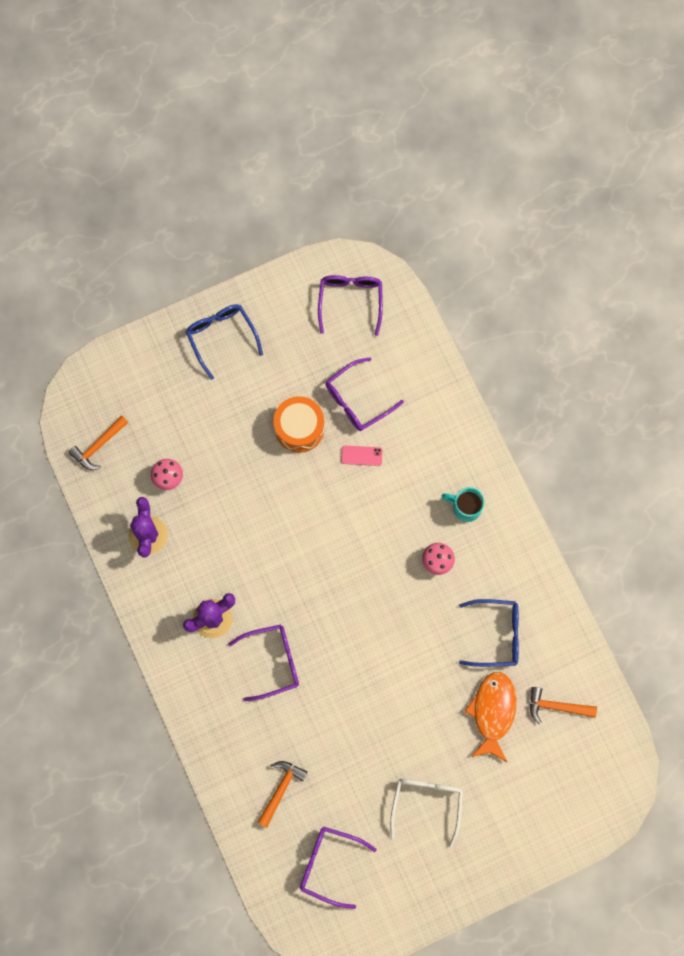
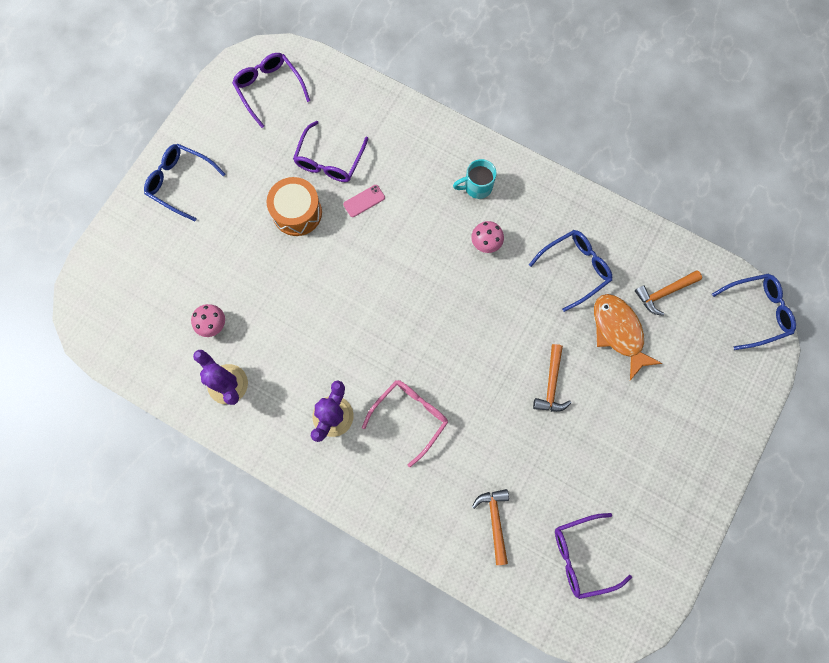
camera: 35 degrees left, 0 degrees up
(98, 445) = (132, 338): orange hammer -> orange hammer (551, 384)
(273, 662) = (410, 416): purple glasses -> pink glasses
(427, 803) = (622, 444): white glasses -> none
(623, 777) = (756, 312): none -> blue glasses

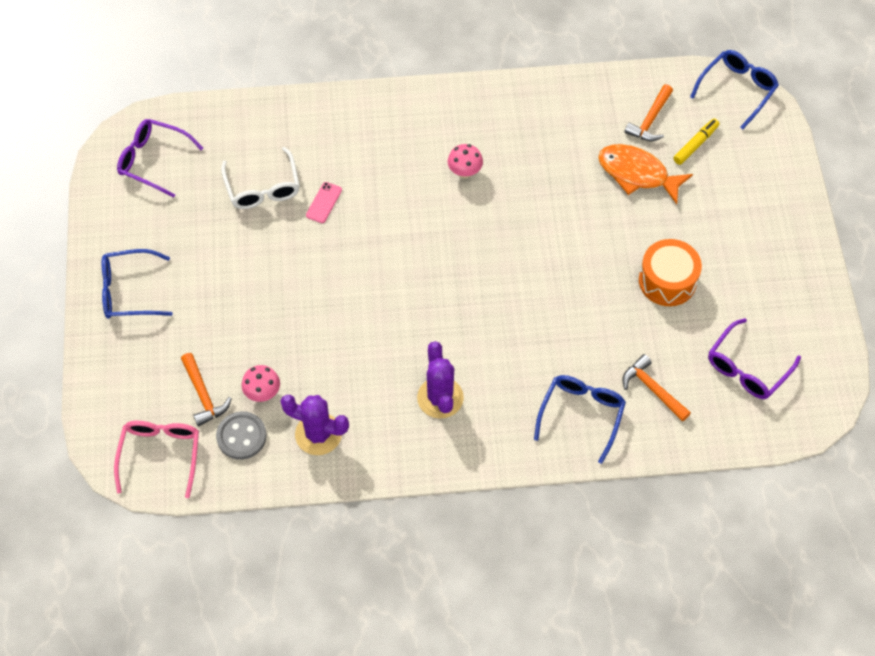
camera: 35 degrees left, 15 degrees down
(175, 348) = (241, 436): none -> grey button
(297, 212) = (267, 249): orange drum -> orange drum (667, 281)
(329, 161) = (263, 188): purple glasses -> white glasses
(410, 416) = (511, 353): pink glasses -> pink glasses (160, 454)
(477, 187) = (419, 131): turquoise mug -> none
(551, 384) = (613, 250): orange hammer -> orange hammer (203, 395)
(575, 268) = (560, 146): blue glasses -> blue glasses (581, 414)
(685, 337) = (695, 144): none -> yellow marker

